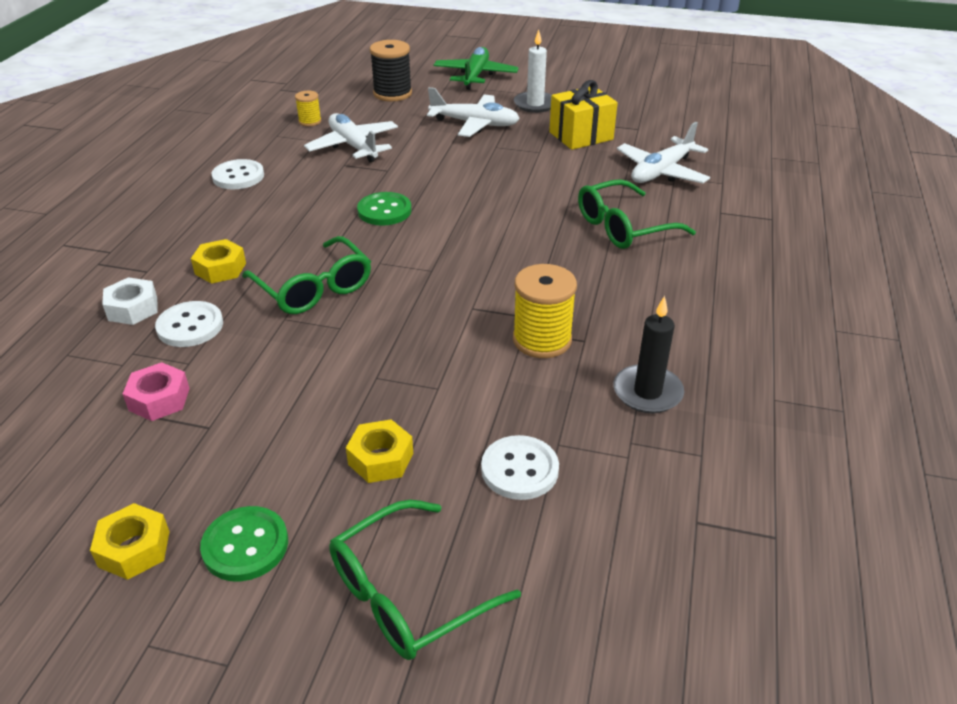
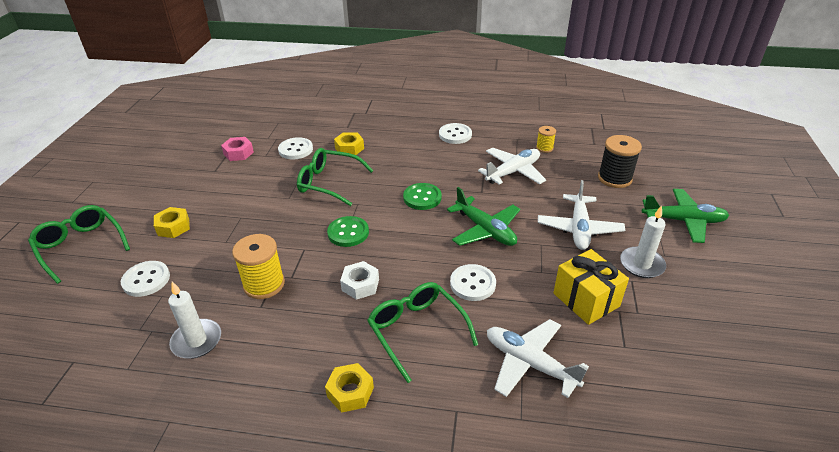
camera: 85 degrees right, 0 degrees up
(133, 308) = (313, 131): white nut -> white nut (360, 285)
(134, 549) = (144, 167): yellow nut -> yellow nut (350, 392)
(245, 545) = (133, 195): green button -> green button (348, 233)
(314, 288) = (329, 183): green glasses -> green glasses turned 60 degrees clockwise
(464, 174) = (485, 230): none -> green plane
(554, 190) = (472, 284): none -> white button
(647, 392) = (196, 341): black candle -> white candle

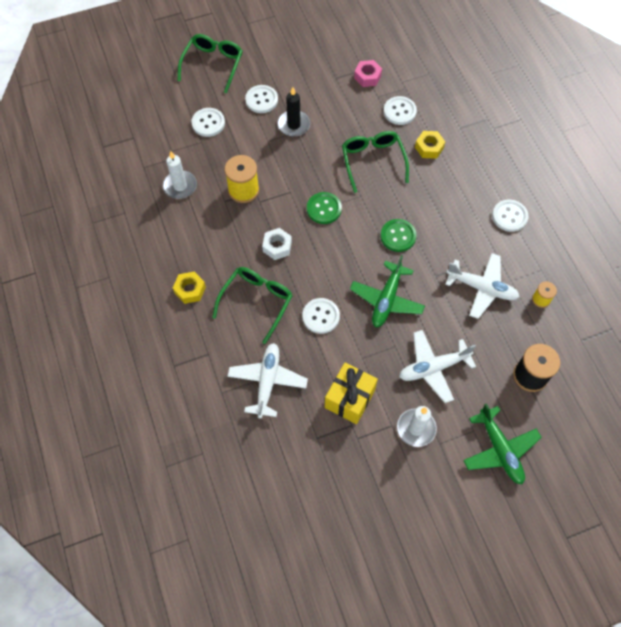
camera: 60 degrees right, 25 degrees up
(173, 227) = (261, 100): yellow nut -> white button
(230, 216) = (294, 125): none -> black candle

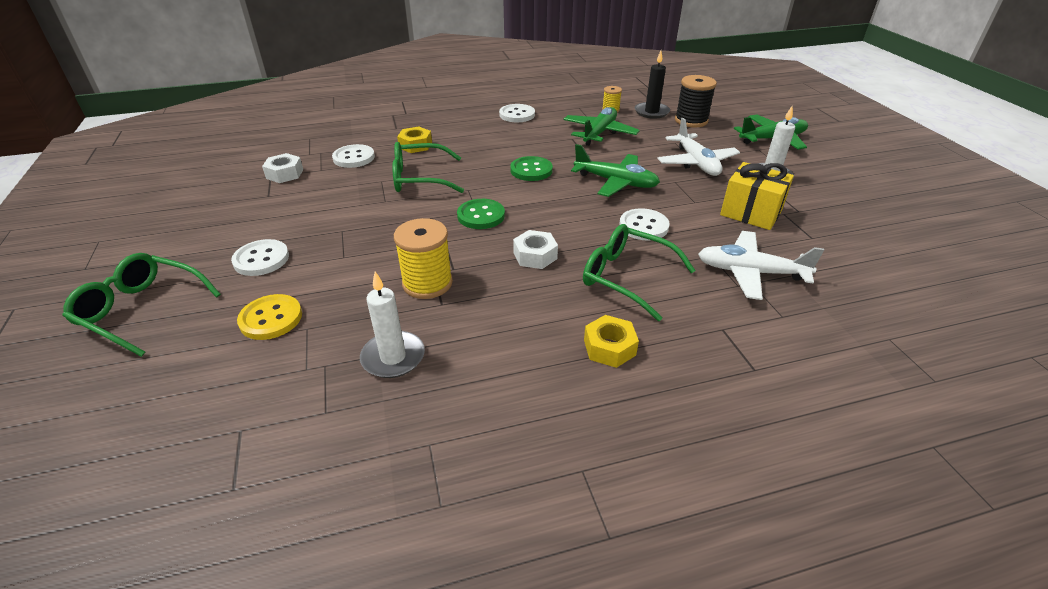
camera: 85 degrees left, 25 degrees down
(208, 123) = (271, 318): white button -> yellow button
(294, 125) = (328, 232): black candle -> black candle (651, 112)
(367, 77) = (285, 174): pink nut -> white nut
(482, 288) = (599, 133): white plane -> green plane

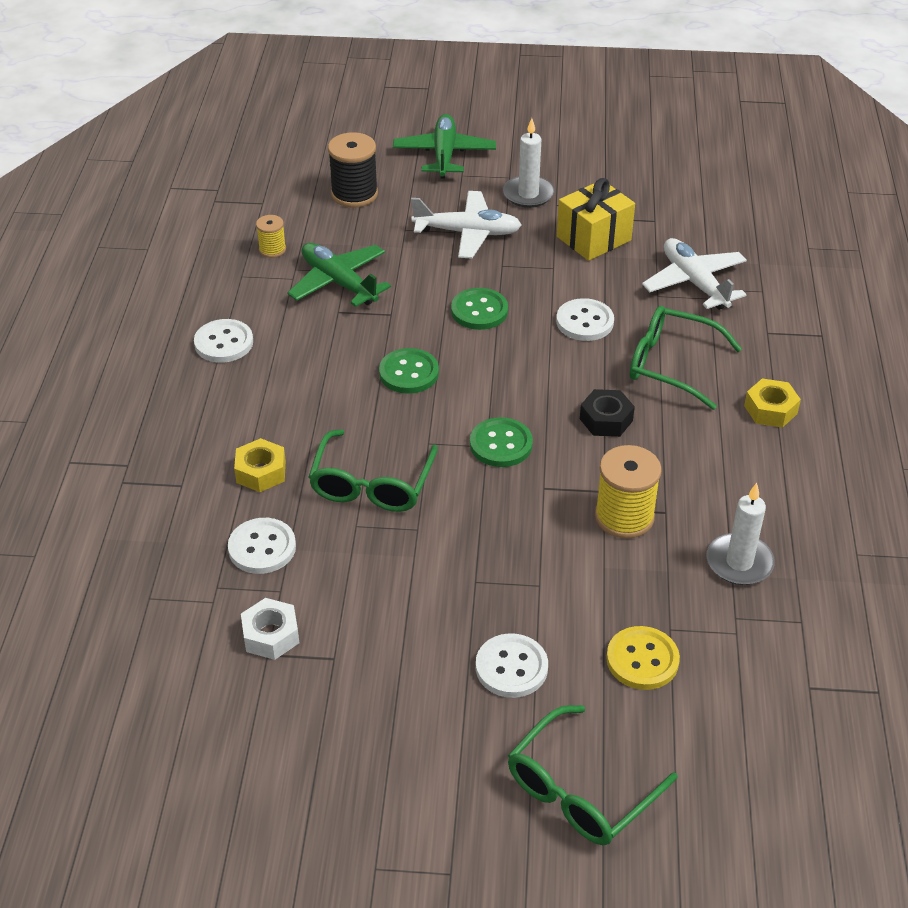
camera: 70 degrees left, 5 degrees up
(535, 256) = (606, 420): white nut -> black nut
(616, 182) = (479, 311): green plane -> green button
(626, 277) = (671, 365): green glasses -> green glasses turned 60 degrees clockwise
(651, 112) = (305, 216): black candle -> none
(750, 272) = (694, 282): white plane -> white plane turned 120 degrees clockwise

